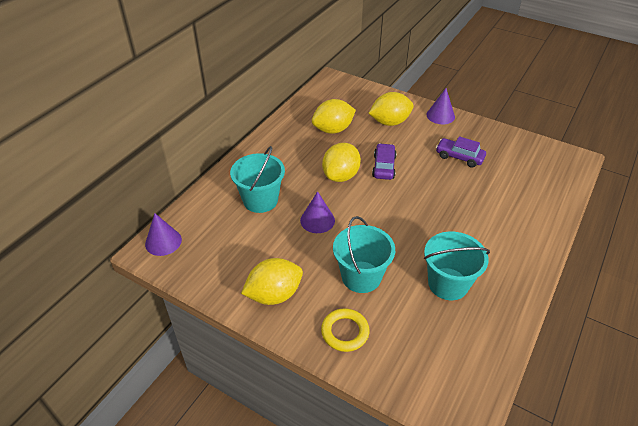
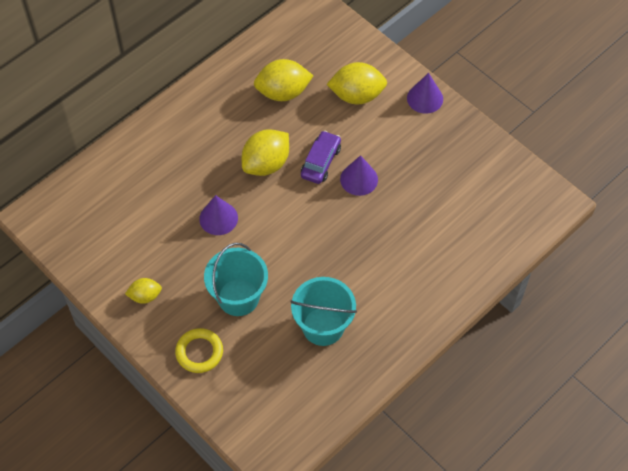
camera: 15 degrees right, 15 degrees up
(163, 242) = (51, 208): purple cone -> purple cone (359, 179)
(260, 200) = (166, 177): turquoise bucket -> none
(274, 294) = (145, 296): yellow lemon -> yellow lemon, size x0.56
(459, 157) = (416, 168): purple car -> none

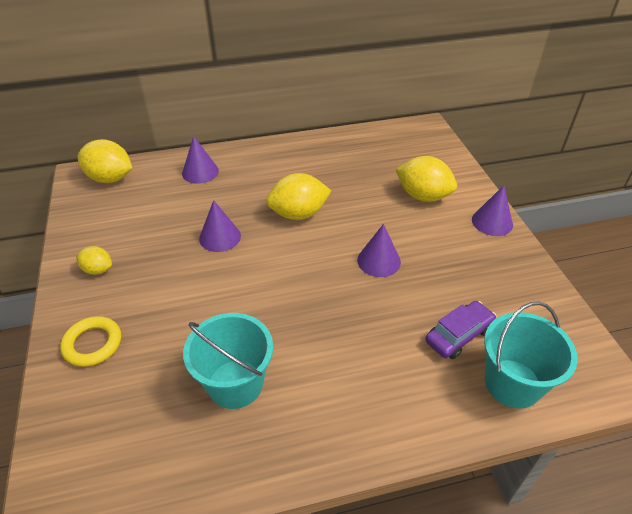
camera: 30 degrees right, 15 degrees down
(144, 159) = (200, 172): none -> purple cone
(238, 297) = (176, 311): turquoise bucket -> turquoise bucket (512, 383)
(283, 92) = (355, 170): yellow lemon -> yellow lemon (110, 178)
(320, 162) = (351, 232): purple car -> purple car (458, 335)

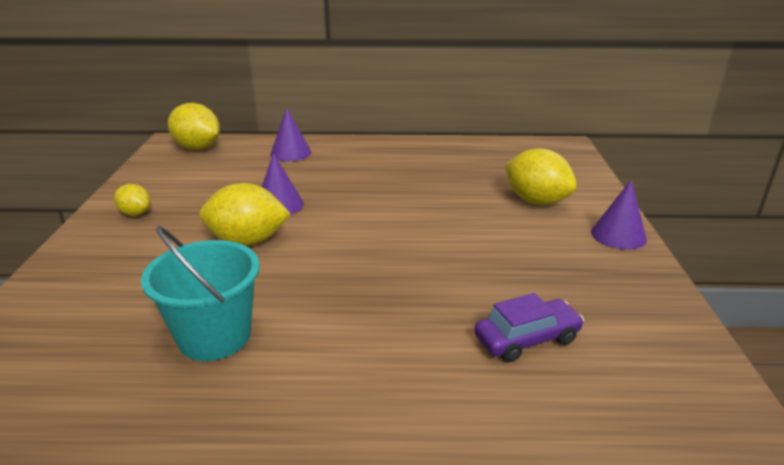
camera: 15 degrees right, 15 degrees down
(92, 344) = (85, 272): yellow ring -> none
(298, 214) = (378, 198): yellow lemon -> yellow lemon (247, 241)
(379, 261) = (453, 250): purple cone -> none
(512, 383) = (586, 406): turquoise bucket -> none

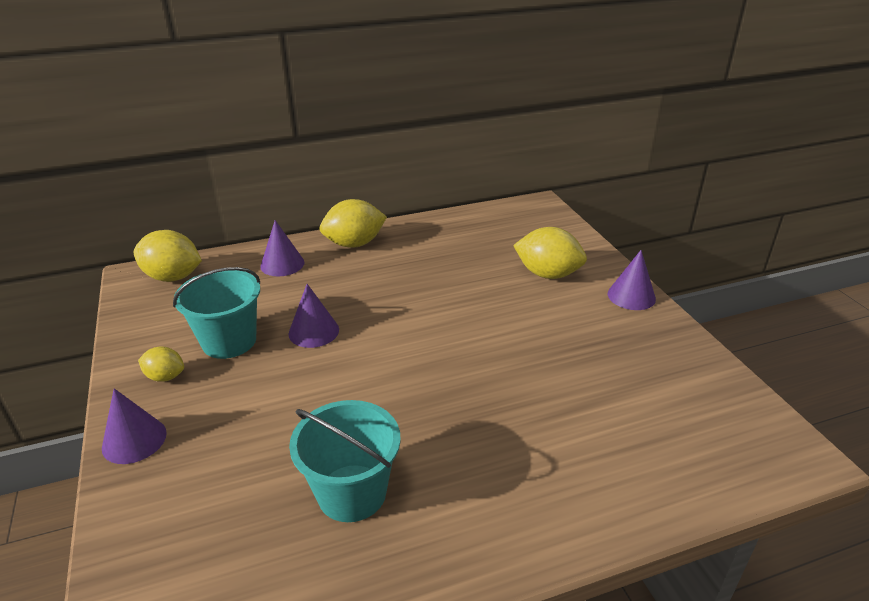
camera: 20 degrees left, 5 degrees up
(76, 252) = (134, 440): none -> purple cone
(204, 199) = (229, 341): none -> turquoise bucket
(247, 241) = (310, 381): yellow lemon -> yellow lemon (354, 244)
(527, 339) = (615, 418): purple car -> none

